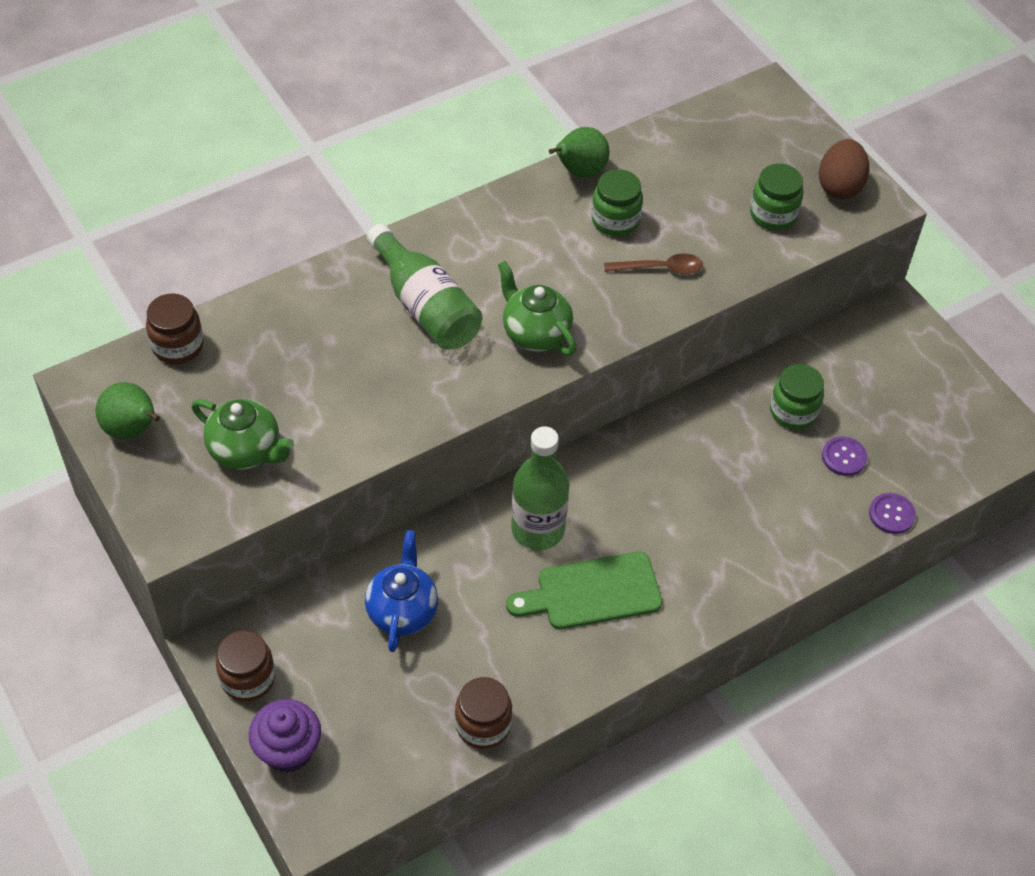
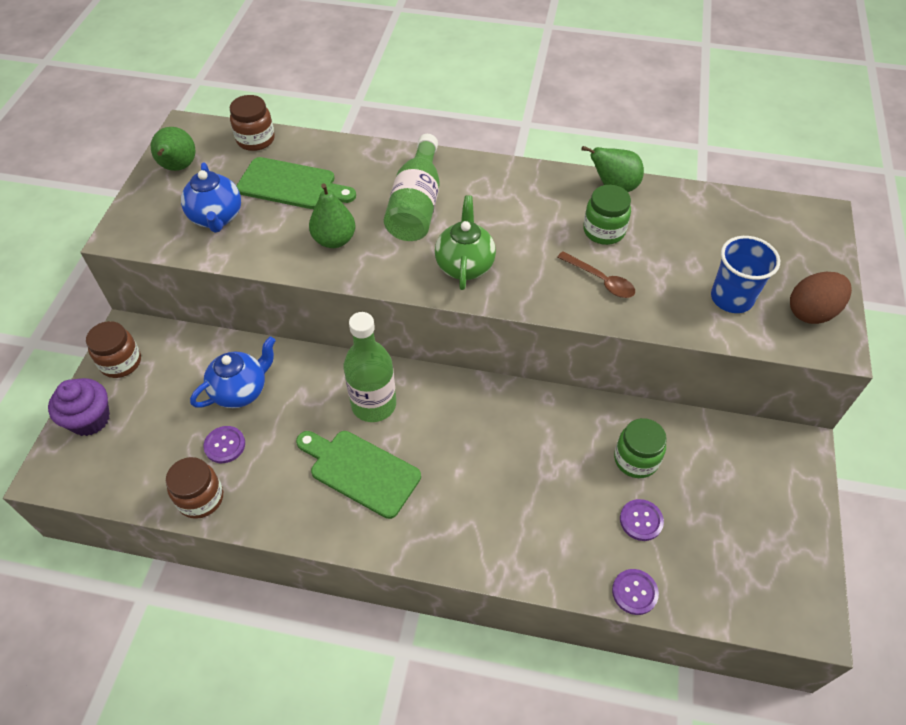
camera: 45 degrees right, 0 degrees up
(246, 451) = (216, 218): green teapot -> blue teapot
(278, 367) = (291, 185): none -> green cutting board
(390, 392) = (334, 240): none -> green pear
(448, 667) = (225, 445): none -> purple button
(773, 214) = (731, 298): green jar -> blue cup

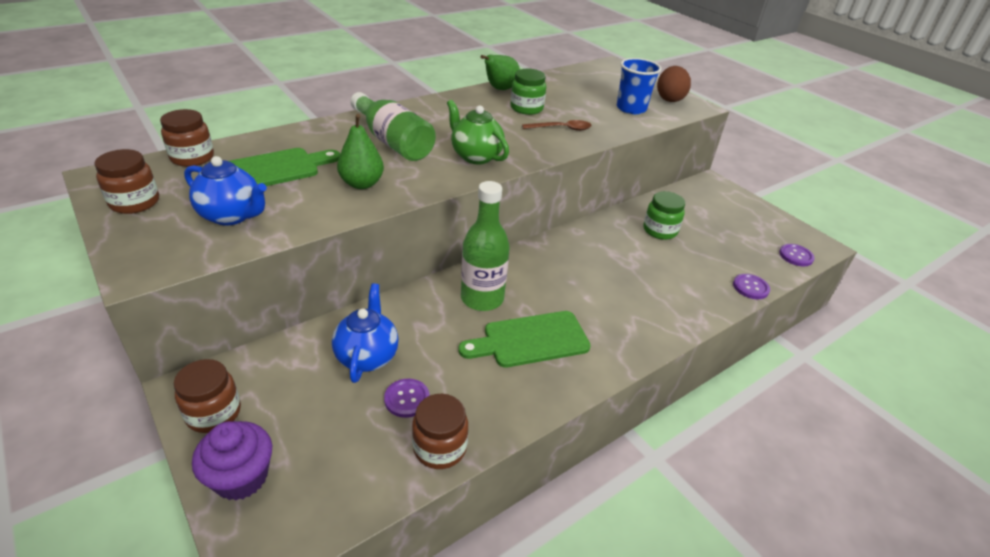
camera: 50 degrees left, 15 degrees down
(178, 167) = (135, 202): green pear -> brown jar
(641, 520) = (703, 255): purple button -> purple button (796, 256)

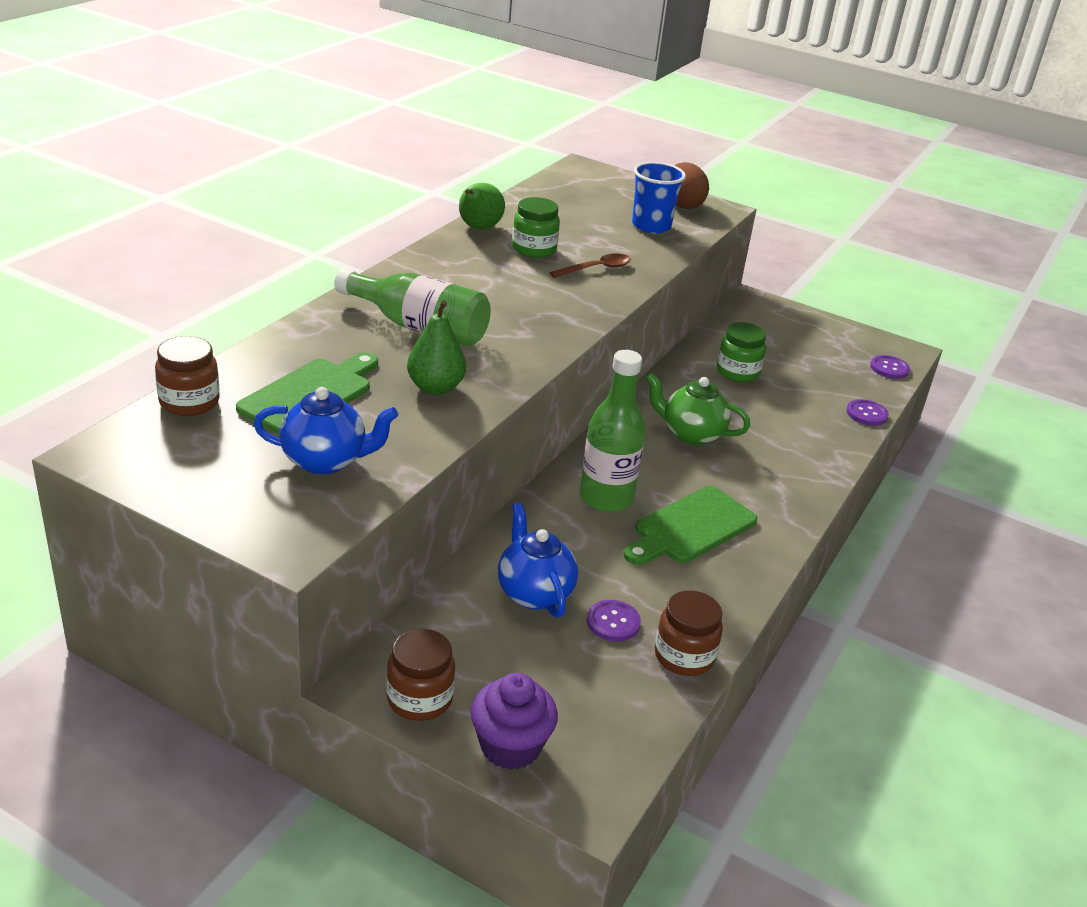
camera: 25 degrees left, 5 degrees down
(135, 202) = (186, 474): brown jar -> none
(476, 156) = (532, 325): green teapot -> green teapot (691, 434)

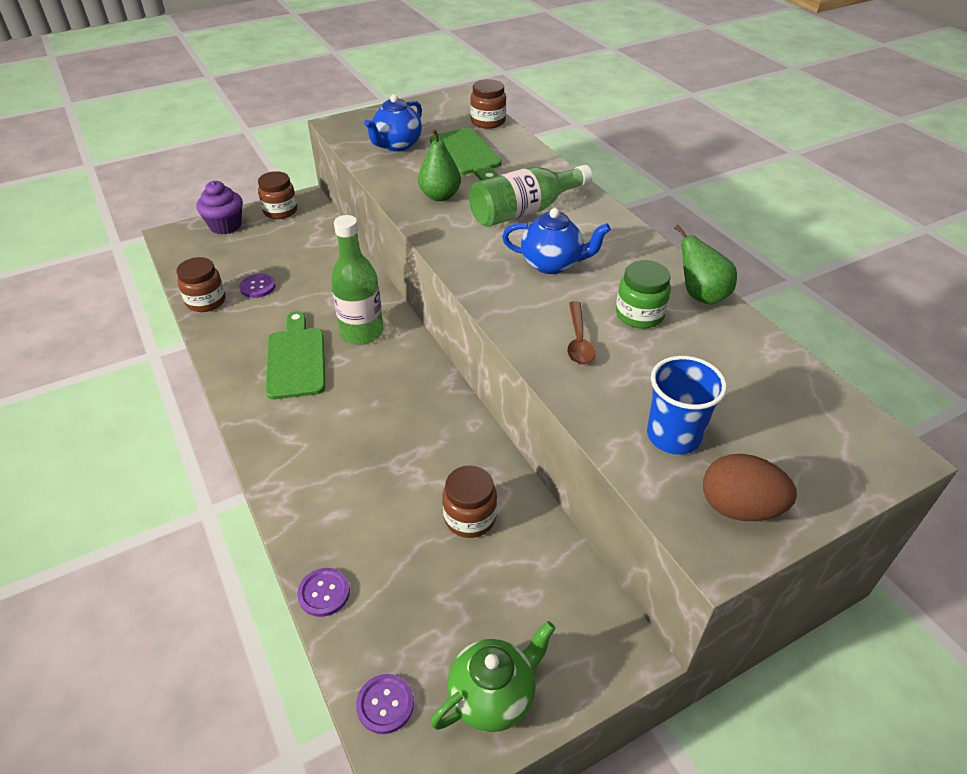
camera: 125 degrees right, 10 degrees up
(534, 593) = (309, 268): blue teapot -> blue teapot (552, 264)
(691, 434) = (397, 420): green teapot -> green teapot (493, 696)
(737, 372) = (470, 518): green jar -> brown jar

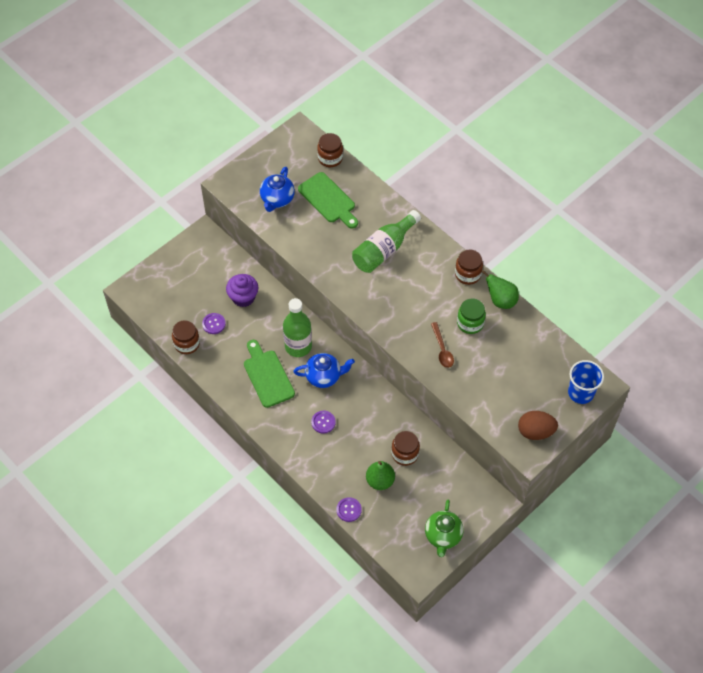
camera: 15 degrees left, 15 degrees up
(225, 226) = (161, 272): purple cupcake -> purple cupcake (243, 297)
(280, 211) = (192, 249): brown jar -> brown jar (468, 274)
(385, 704) = (397, 551): purple button -> purple button (323, 422)
(440, 196) = (326, 247): green pear -> green pear (380, 481)
(493, 696) = (443, 536): green teapot -> green teapot turned 150 degrees clockwise
(552, 264) = (413, 294): blue teapot -> blue teapot (324, 377)
(673, 436) = (501, 399): blue cup -> blue cup (581, 393)

